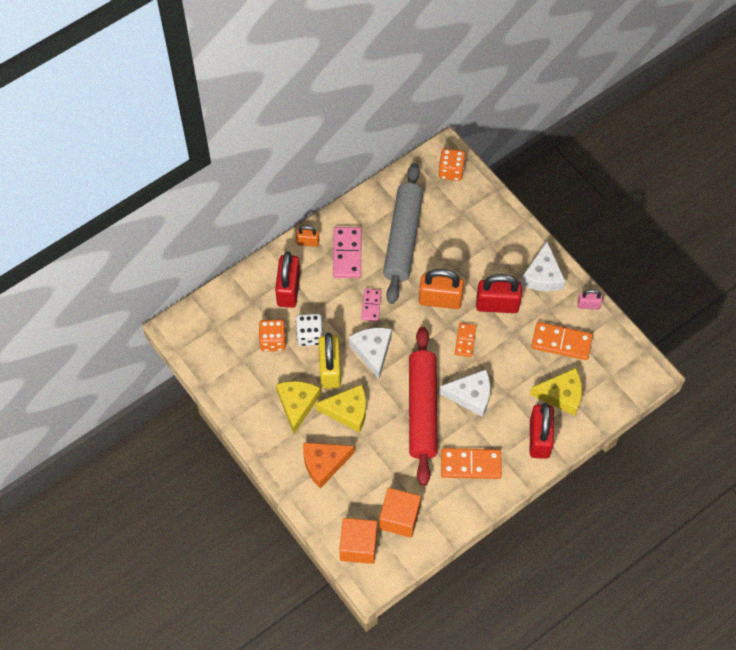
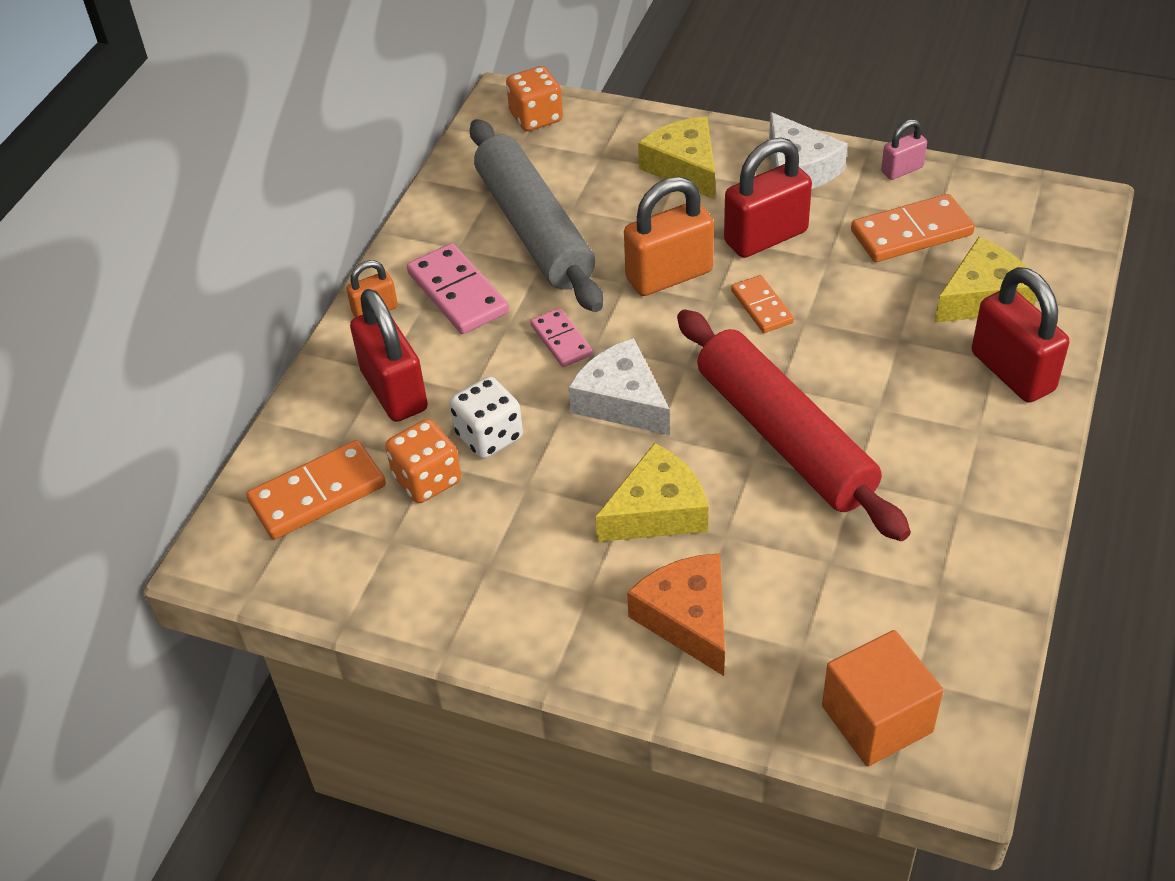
camera: 30 degrees left, 15 degrees down
(297, 404) = (555, 552): yellow cheese -> yellow cheese (684, 167)
(324, 464) = (688, 619): orange cheese -> orange cheese turned 120 degrees clockwise
(330, 369) = (569, 466): yellow padlock -> none
(399, 518) = (905, 625): orange cube -> none
(470, 395) = (844, 374): white cheese -> none
(471, 464) = (943, 470): orange domino -> orange domino (317, 493)

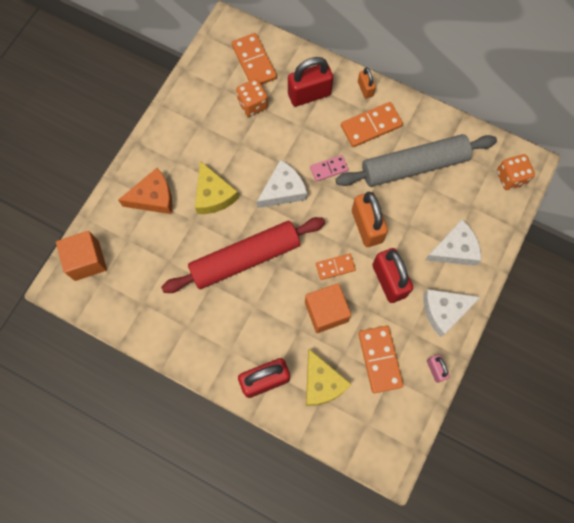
camera: 95 degrees right, 25 degrees up
(458, 293) = (371, 126): pink domino -> orange domino
(489, 436) = (273, 131): white dice -> none
(684, 167) = (454, 249): yellow cheese -> white cheese
(852, 308) = (326, 312): none -> orange cube

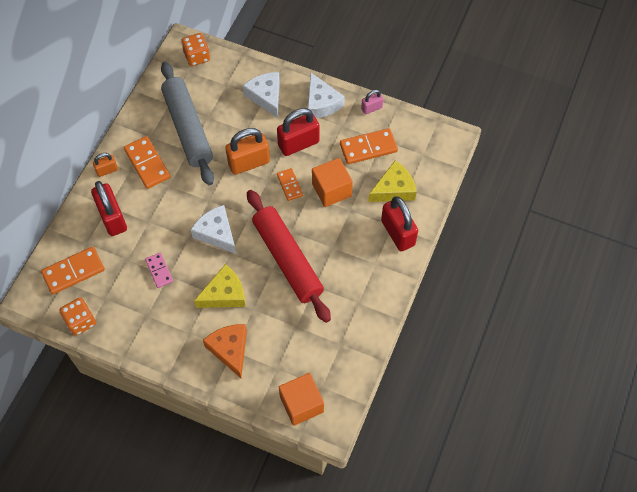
camera: 95 degrees left, 10 degrees down
(252, 104) = (123, 268): orange dice -> orange dice (81, 321)
(329, 169) = (193, 196): pink domino -> pink domino (159, 271)

